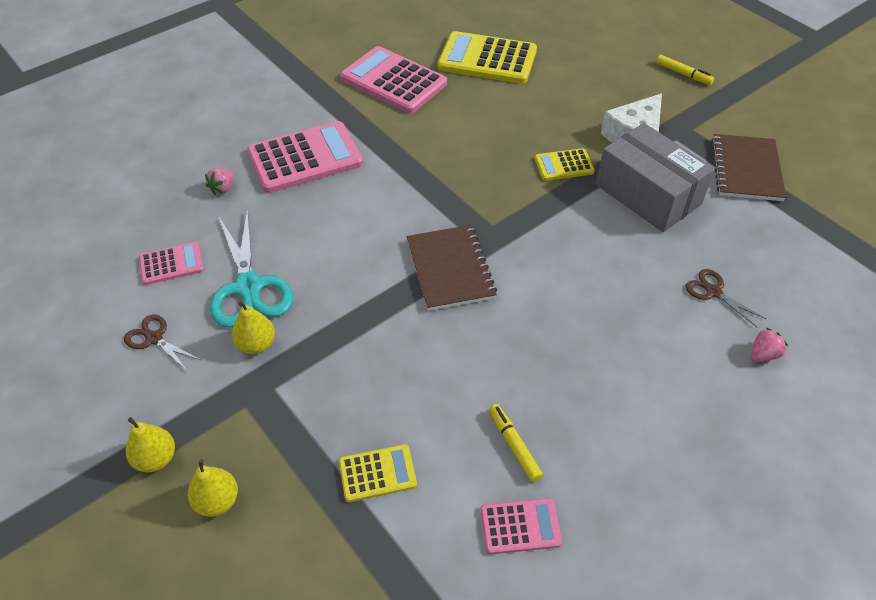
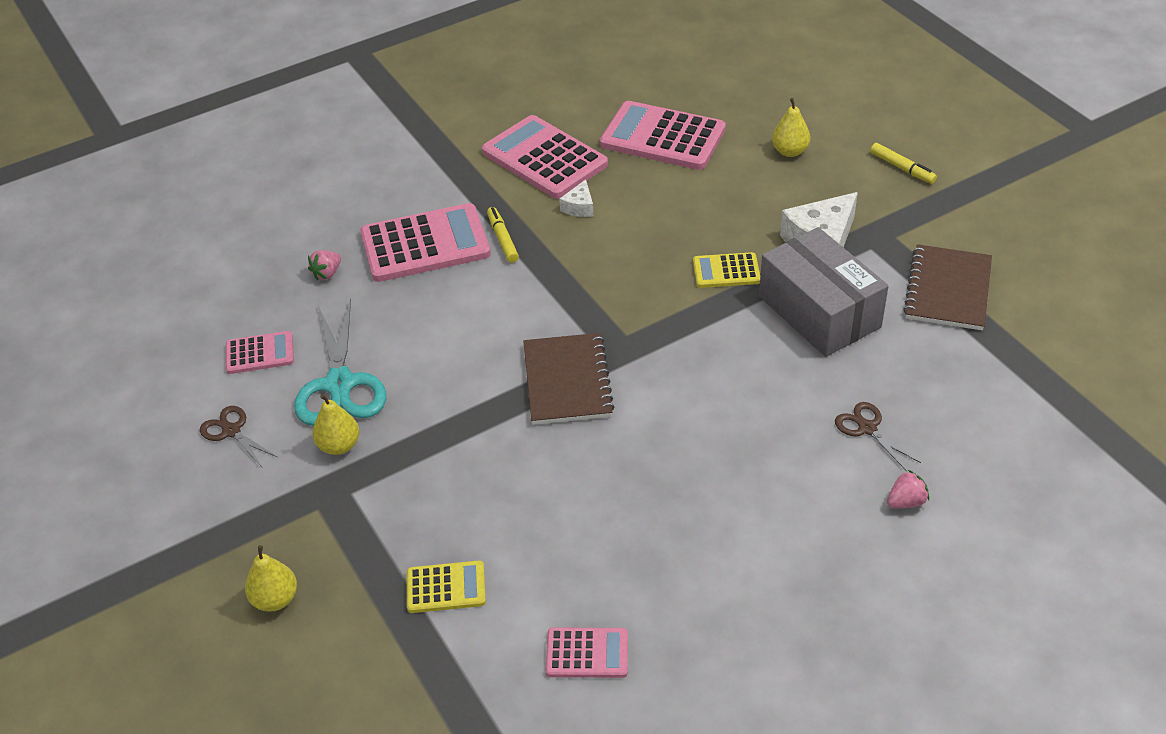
camera: 10 degrees right, 5 degrees down
(156, 458) = (218, 552): yellow pear -> yellow pear (790, 151)
(430, 119) = (579, 207): none -> white cheese
(487, 59) = (662, 137): yellow calculator -> pink calculator
(514, 445) = (598, 573): yellow marker -> yellow marker (502, 239)

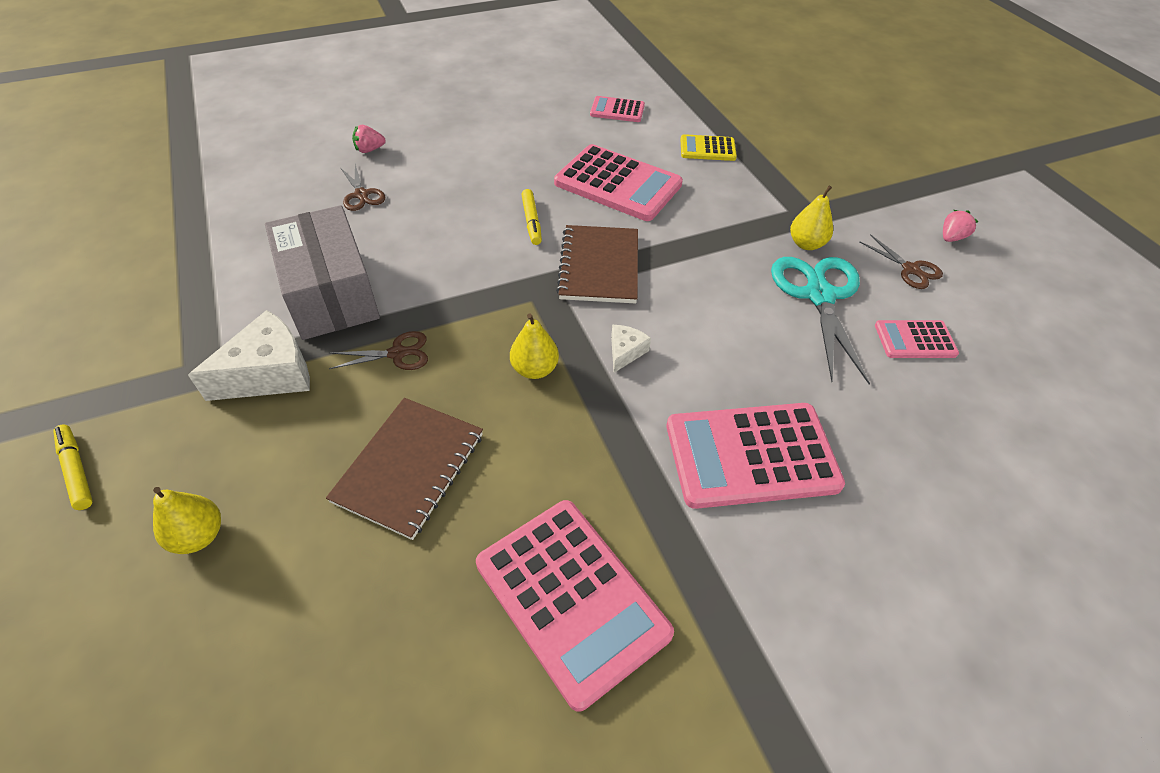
camera: 175 degrees left, 5 degrees up
(275, 599) = (827, 158): yellow pear -> yellow pear (534, 369)
(327, 273) = (871, 431): pink strawberry -> pink strawberry (951, 237)
(502, 239) = (649, 446): yellow marker -> yellow marker (531, 221)
(579, 207) = (539, 482): white cheese -> white cheese (625, 352)
(662, 137) = (369, 612): pink calculator -> pink calculator (618, 184)
(726, 271) = (397, 353): yellow calculator -> brown scissors
(948, 290) = (188, 295): brown notebook -> brown notebook (409, 468)

